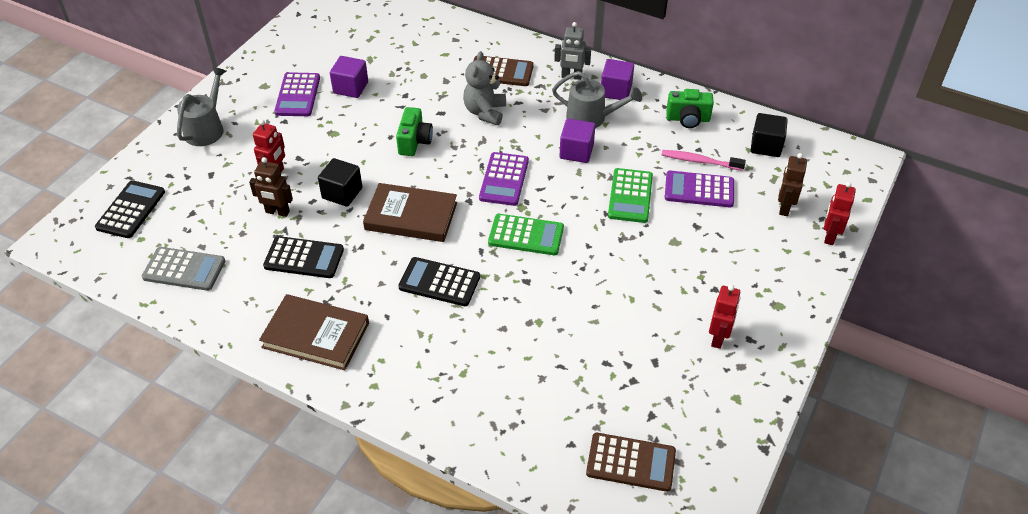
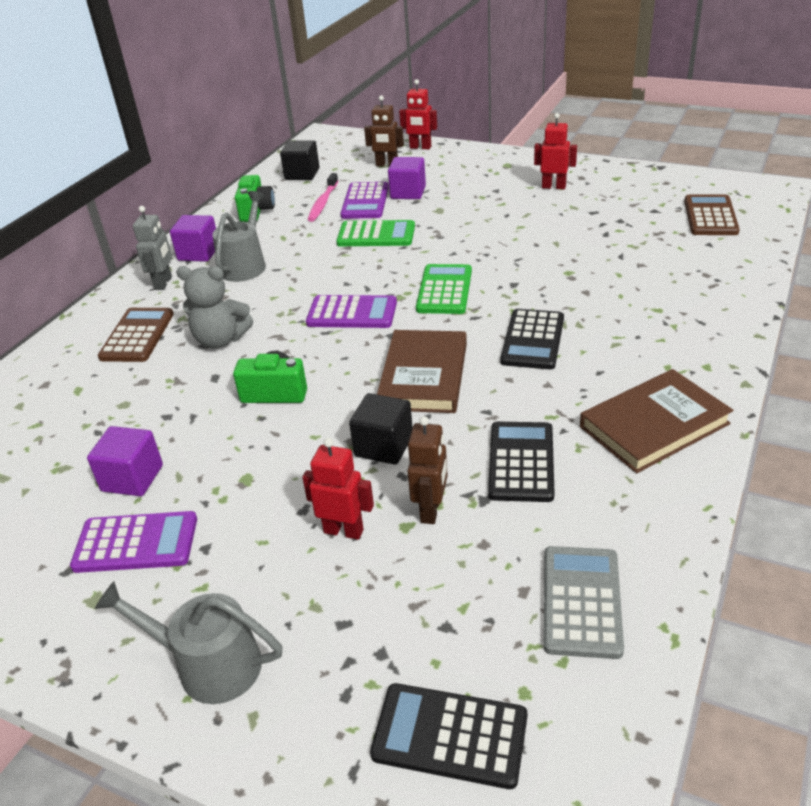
camera: 90 degrees left, 10 degrees down
(316, 335) = (654, 425): brown book -> brown book turned 45 degrees clockwise
(576, 151) = (304, 270): purple cube -> purple cube (408, 192)

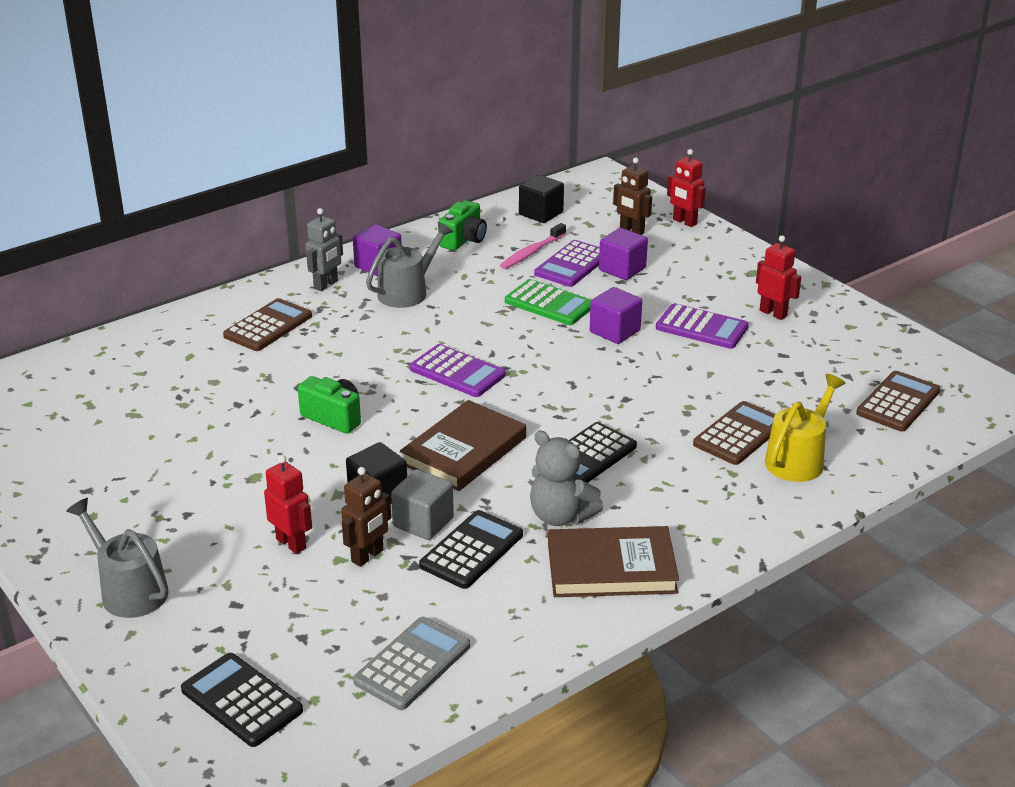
camera: 25 degrees right, 5 degrees down
(132, 478) = (176, 442): purple cube -> purple cube (615, 331)
(136, 543) = (144, 490): purple calculator -> purple calculator (701, 327)
(220, 340) = (329, 355): grey teddy bear -> grey teddy bear (561, 516)
(444, 290) = (557, 381): green calculator -> none
(451, 454) = (423, 522): none -> grey cube
(629, 279) = (739, 434): none -> brown calculator
(692, 281) = (798, 459): none -> yellow watering can

